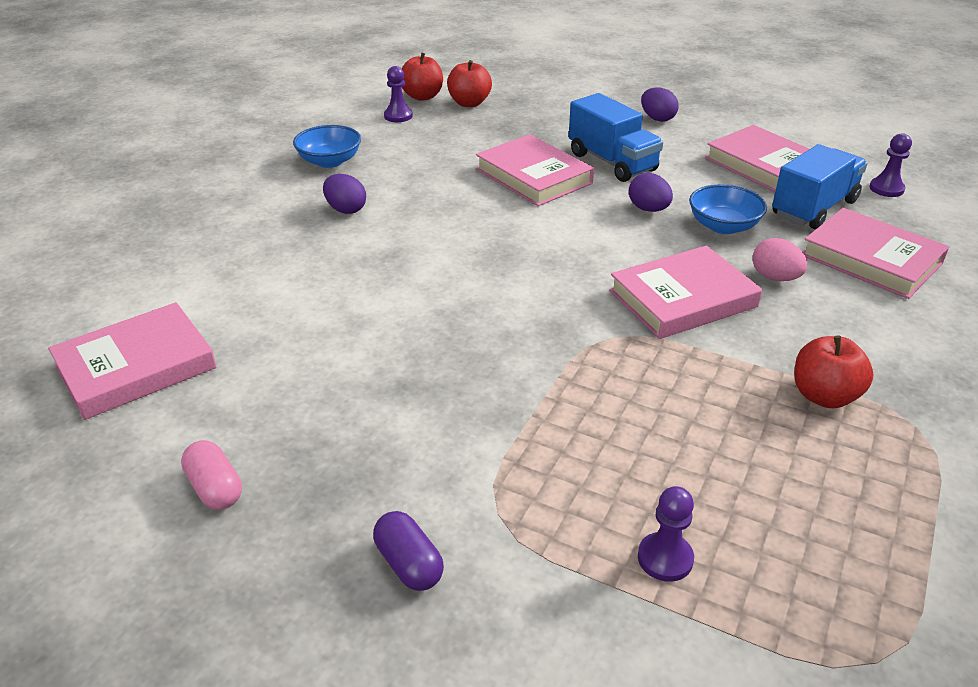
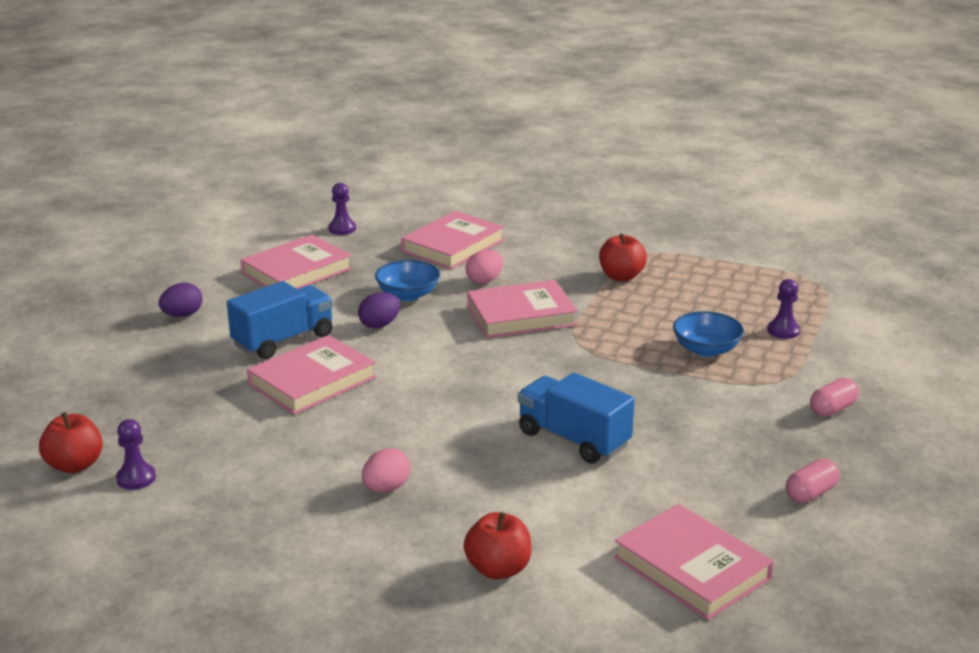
camera: 95 degrees left, 10 degrees down
(329, 161) = (265, 515): blue bowl -> blue bowl (706, 349)
(346, 209) = (386, 488): purple egg -> pink egg
(409, 564) = (832, 409): purple capsule -> pink capsule
(469, 103) = (108, 429): red apple -> red apple (498, 569)
(683, 299) = (521, 315): pink book -> pink book turned 75 degrees counterclockwise
(814, 208) = (376, 258): blue truck -> blue truck (573, 439)

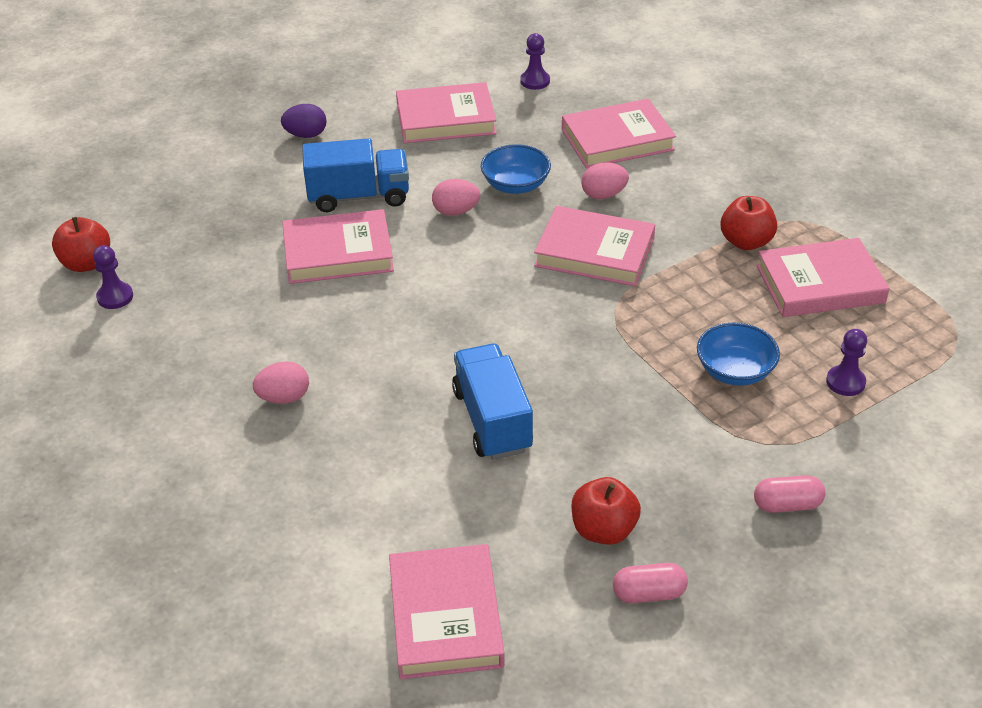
camera: 35 degrees right, 15 degrees up
(380, 325) = (456, 211): purple egg -> pink egg
(498, 569) = (286, 529): red apple -> red apple (603, 530)
(700, 284) = (820, 284): none -> pink book

